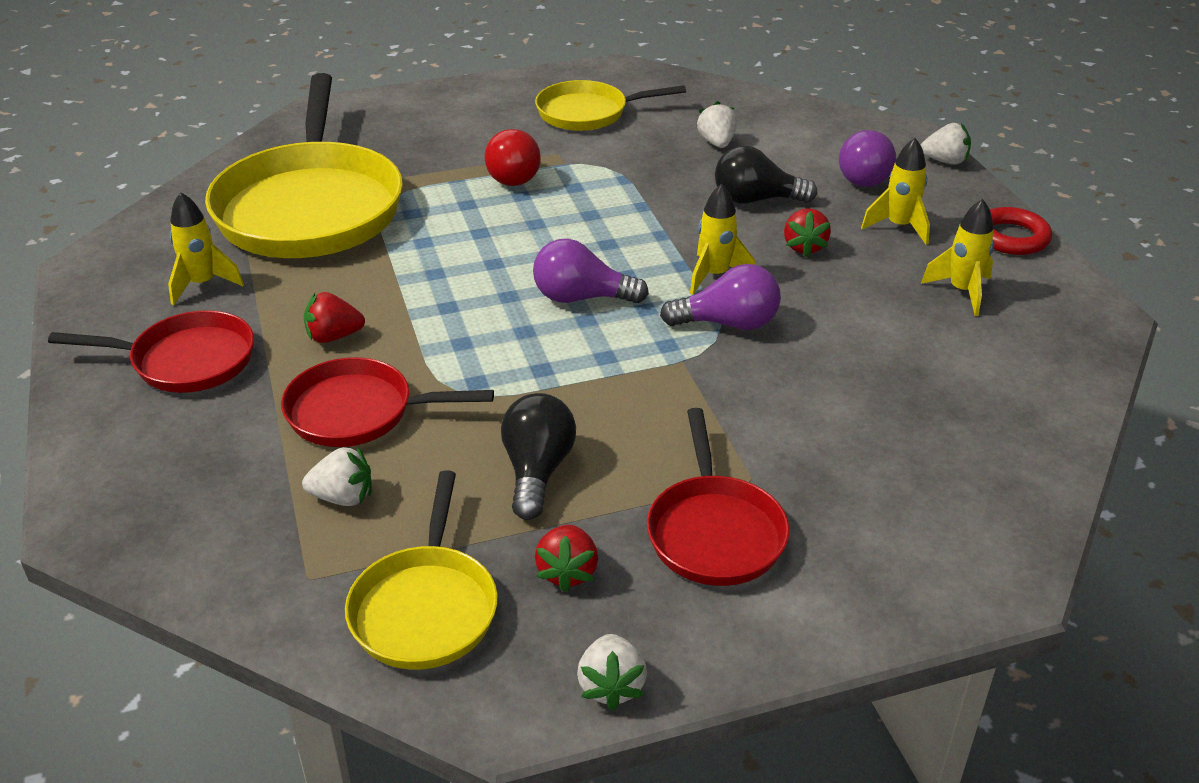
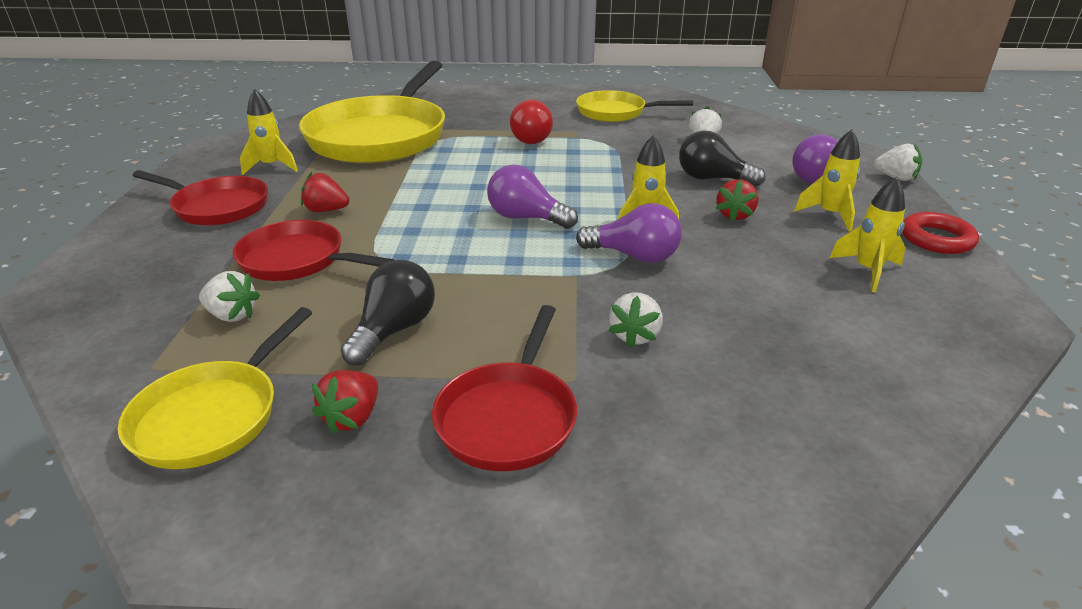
camera: 20 degrees right, 5 degrees down
(611, 686) = (306, 536): white strawberry -> white strawberry (635, 335)

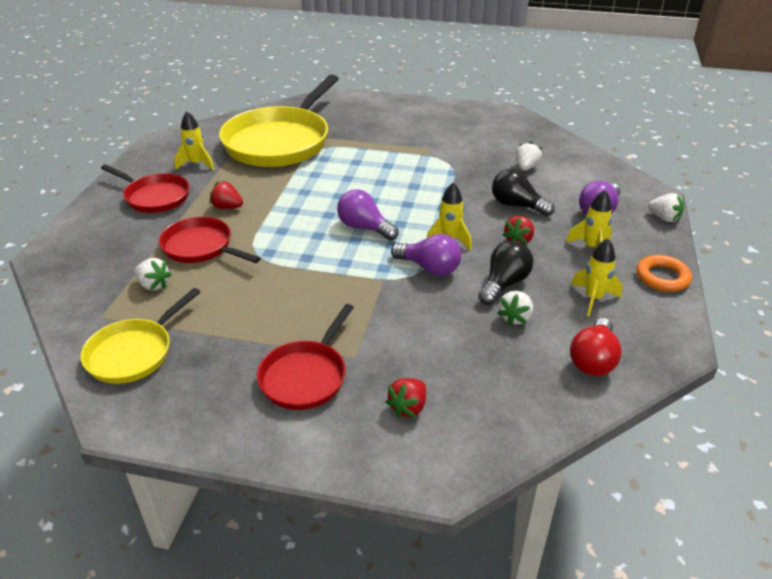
camera: 10 degrees right, 5 degrees up
(352, 418) = (213, 364): red strawberry -> red strawberry (408, 407)
(394, 330) = (251, 308): black light bulb -> black light bulb (504, 284)
(534, 138) = (394, 153): red light bulb -> red light bulb (593, 360)
(615, 112) = (468, 132): yellow pan -> none
(635, 335) = (405, 330): white strawberry -> white strawberry (515, 317)
(936, 239) = (662, 277): red ring -> orange ring

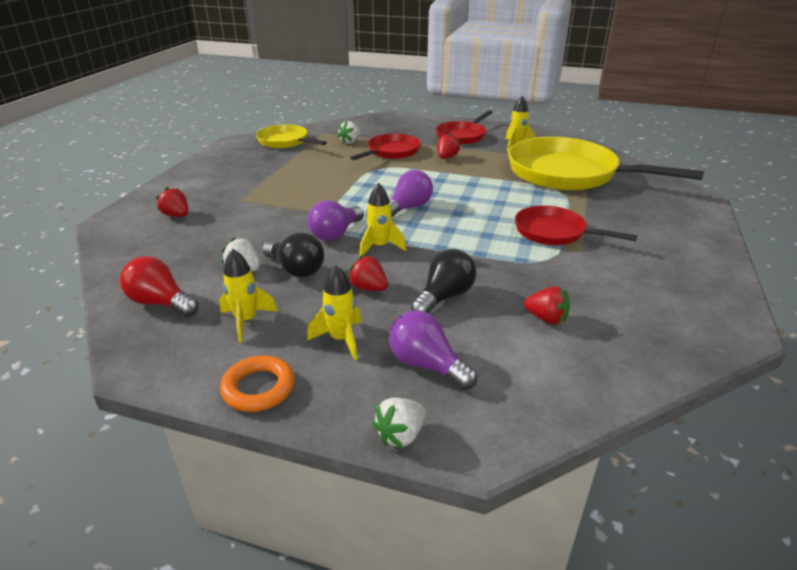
camera: 95 degrees right, 5 degrees down
(306, 376) = (232, 184): red pan -> red pan (554, 232)
(526, 167) = (546, 318): white strawberry -> red strawberry

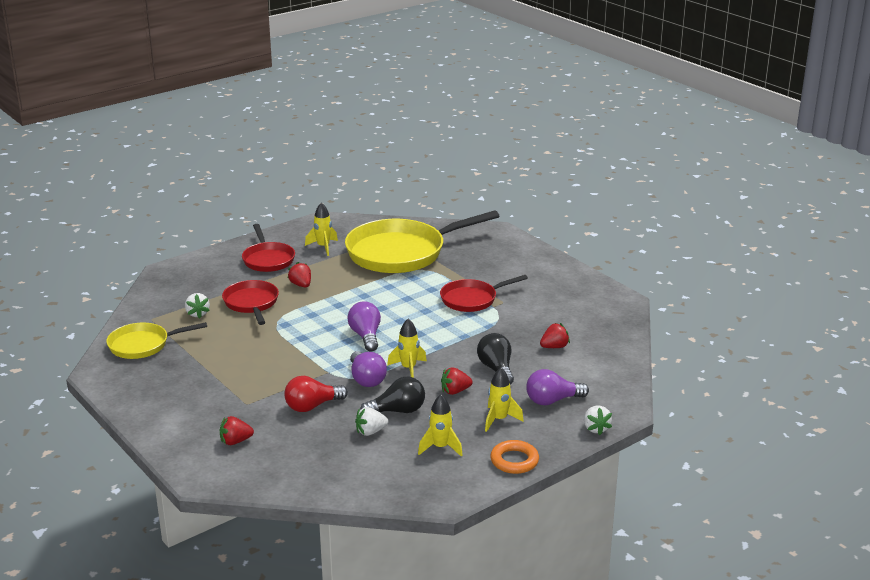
camera: 55 degrees left, 5 degrees down
(161, 303) = (377, 476): red light bulb -> red light bulb (312, 406)

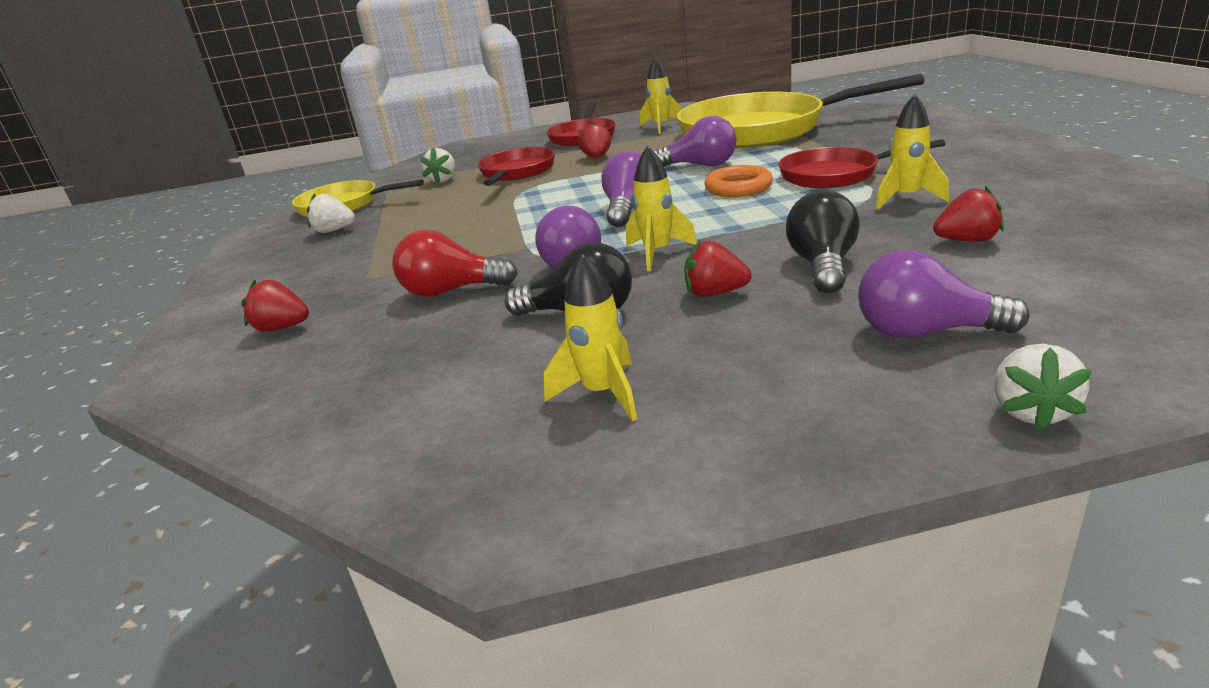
camera: 30 degrees right, 0 degrees up
(370, 432) = (499, 342): white strawberry -> white strawberry (334, 230)
(383, 292) = (700, 165): none -> purple light bulb
(499, 420) = (774, 355): yellow rocket -> yellow rocket (906, 199)
(514, 461) = (756, 457): orange ring -> orange ring (738, 187)

